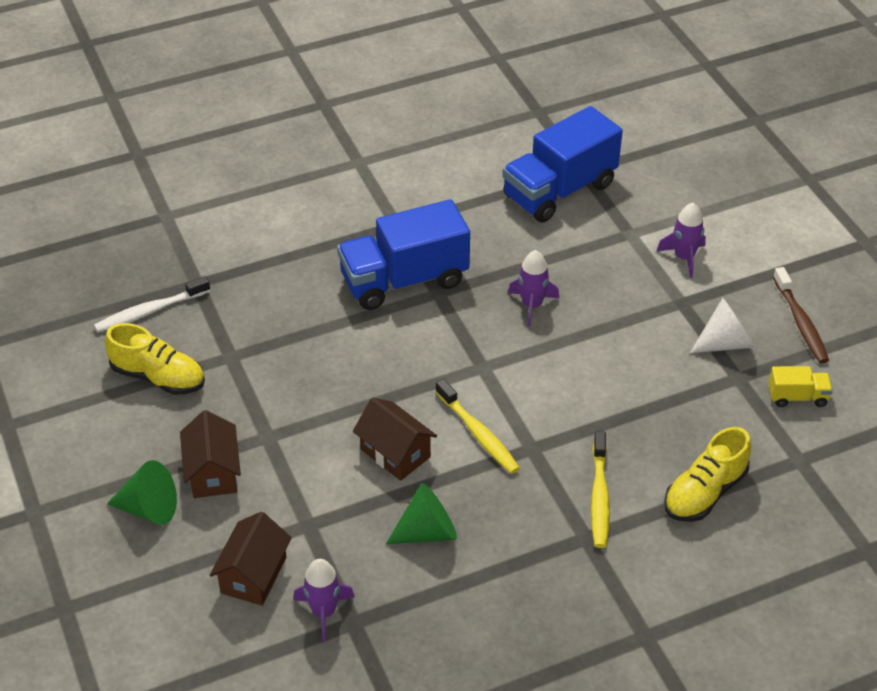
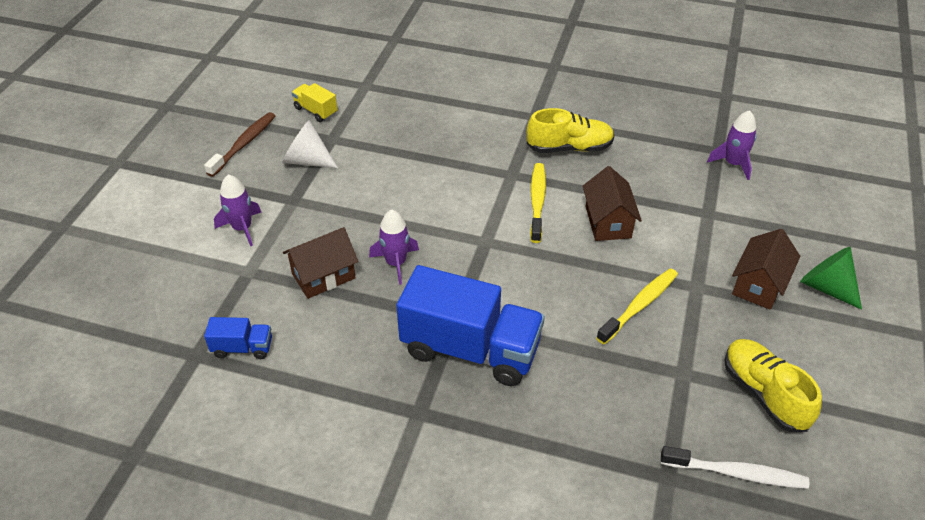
camera: 140 degrees left, 0 degrees up
(253, 575) = (768, 205): brown house -> brown house (323, 276)
(427, 531) = (629, 168): green cone -> none
(559, 190) = (243, 348): blue truck -> blue truck, size x0.45
(599, 497) = (502, 129): yellow toothbrush -> yellow toothbrush (639, 305)
(705, 492) = (439, 100): yellow shoe -> yellow shoe (569, 148)

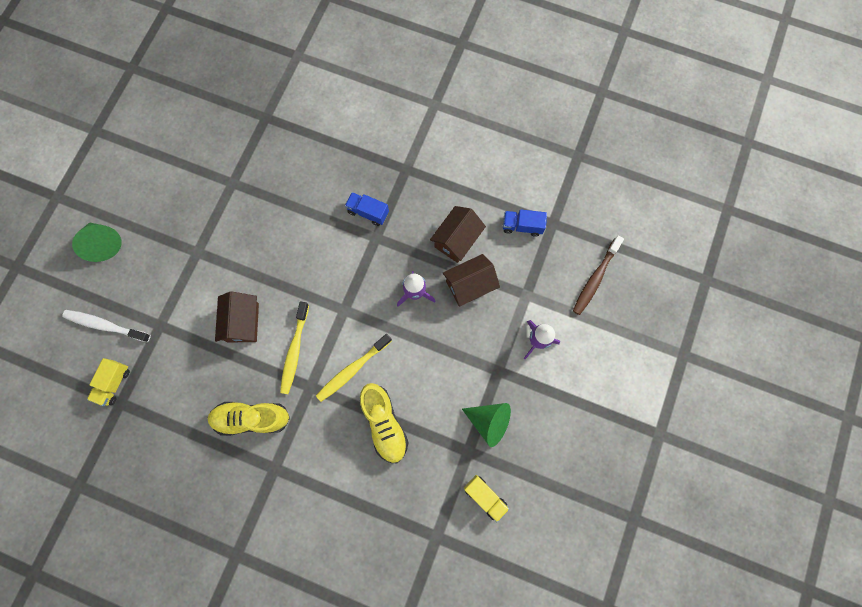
camera: 175 degrees left, 30 degrees up
(244, 144) = (548, 450): brown toothbrush -> brown toothbrush (595, 278)
(307, 160) = (489, 421): white cone -> green cone
(470, 349) = (368, 212): blue truck -> blue truck, size x0.45
(639, 305) = (243, 239): yellow toothbrush -> yellow toothbrush (352, 369)
(733, 164) = (114, 383): purple rocket -> yellow truck
(736, 473) = (225, 116): white toothbrush -> white toothbrush (105, 325)
(759, 285) = (151, 250): brown house -> brown house (456, 240)
(764, 393) = (187, 164): yellow shoe -> yellow shoe (384, 423)

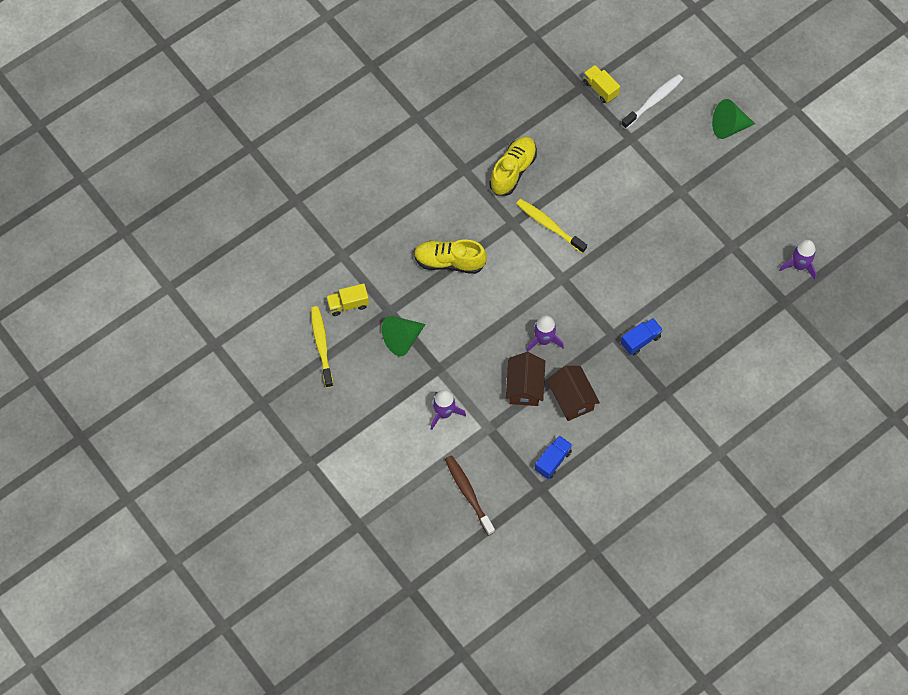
camera: 120 degrees right, 10 degrees down
(223, 121) = (799, 265): none -> purple rocket
(243, 322) = (596, 199): brown house -> none
(352, 369) = (507, 260): yellow toothbrush -> yellow toothbrush (321, 345)

